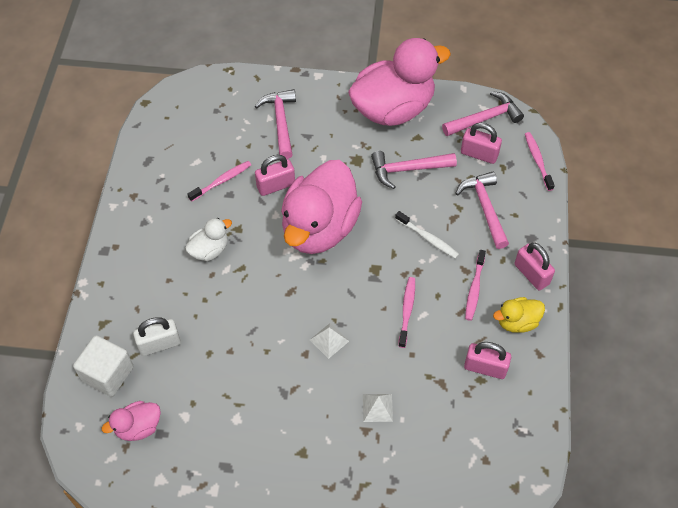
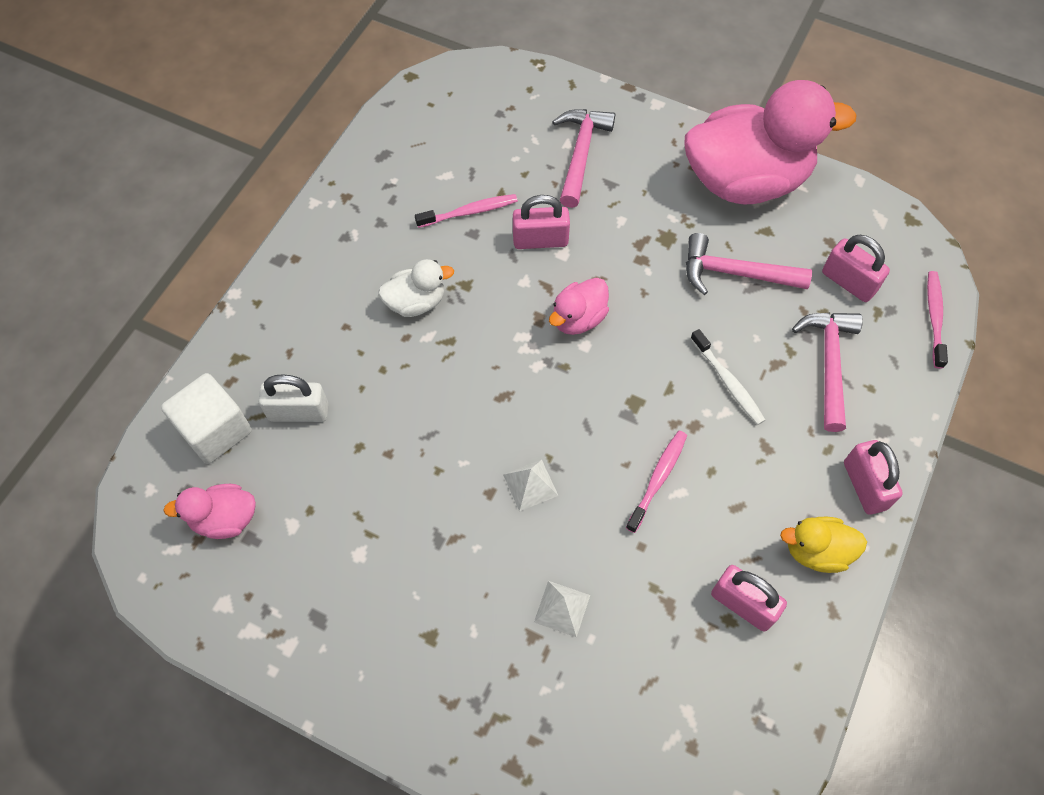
camera: 20 degrees right, 5 degrees up
(319, 228) = (578, 318): pink duck -> pink duck, size x0.45
(474, 288) = (770, 479): pink toothbrush -> none
(485, 118) = (876, 233): pink hammer -> none

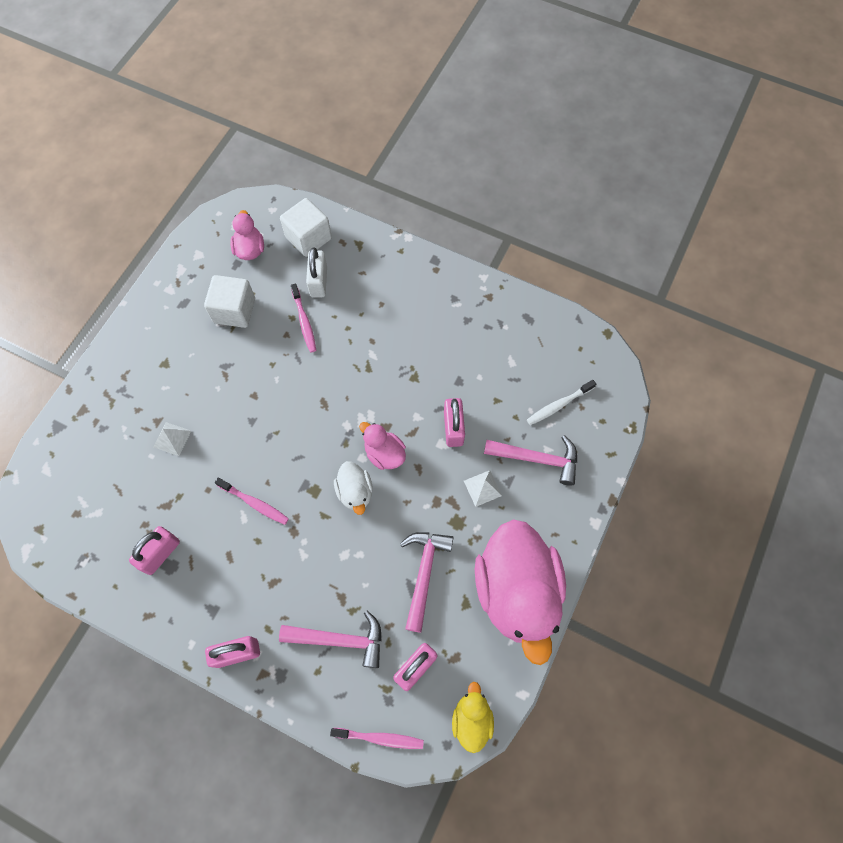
camera: 90 degrees right, 5 degrees up
(340, 533) = (234, 311): none -> white cube
(416, 302) = (399, 346): white duck -> white duck (355, 492)
(469, 212) = (478, 378): pink toothbrush -> pink toothbrush (304, 321)
(530, 485) = (257, 420): white pyramid -> white pyramid (482, 488)
(727, 381) = (328, 559): white toothbrush -> white toothbrush (559, 405)
(816, 551) = (191, 609): yellow duck -> yellow duck (471, 719)

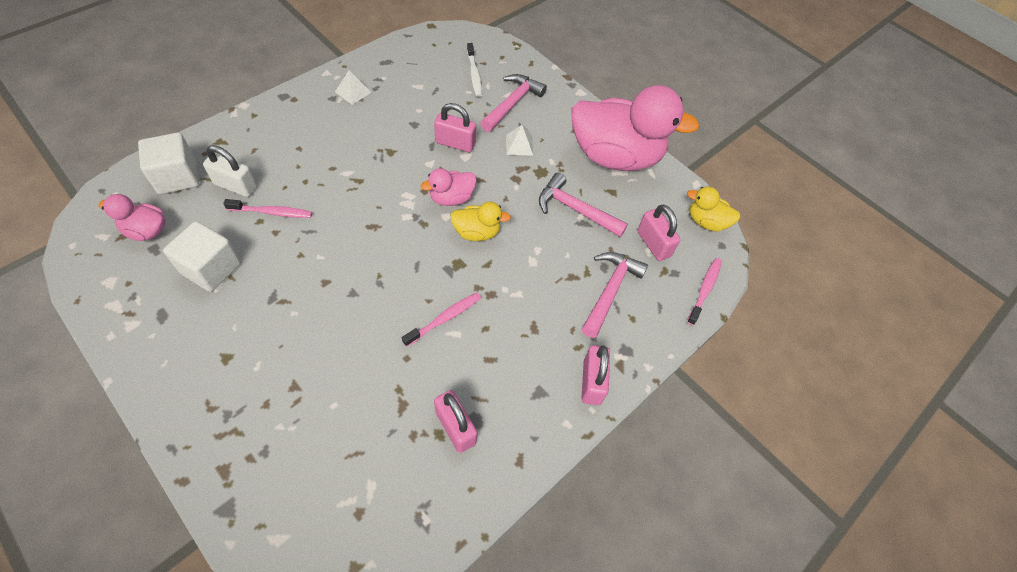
camera: 75 degrees left, 10 degrees down
(172, 439) = (326, 376): white pyramid -> white pyramid (353, 92)
(355, 492) = (477, 232): white duck -> yellow duck

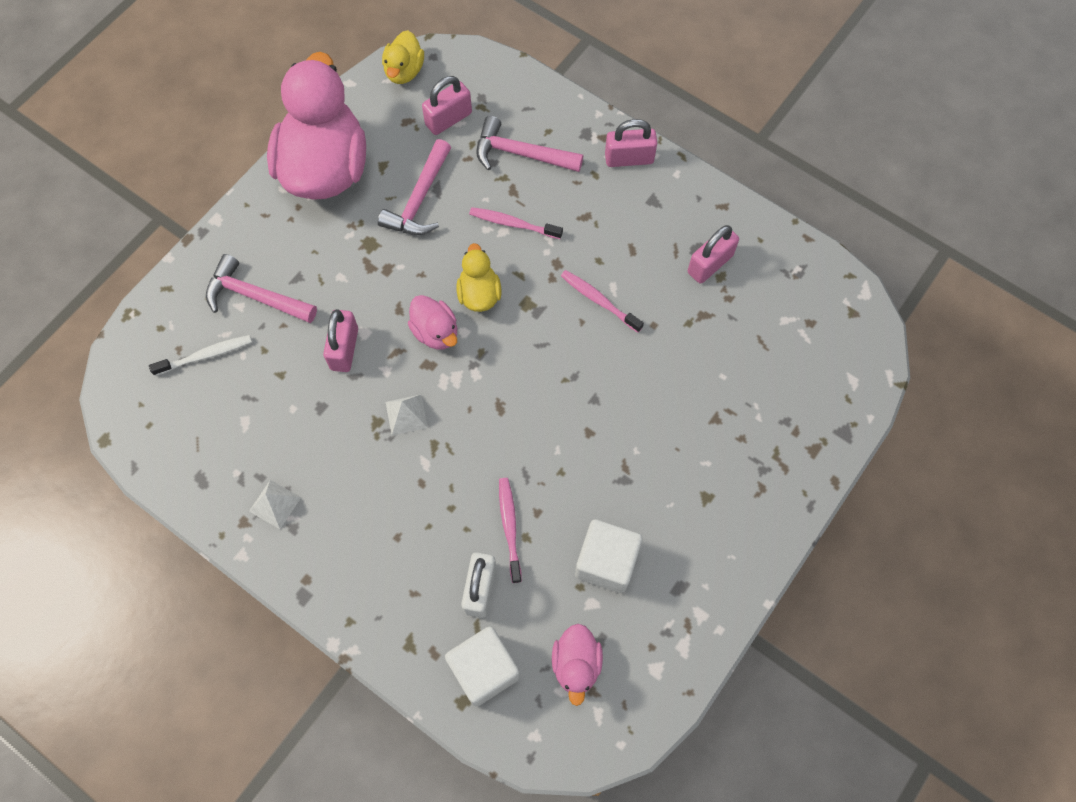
camera: 95 degrees left, 10 degrees up
(519, 145) = (330, 275): white pyramid -> white pyramid (406, 414)
(704, 290) = (496, 70): pink toothbrush -> pink toothbrush (514, 224)

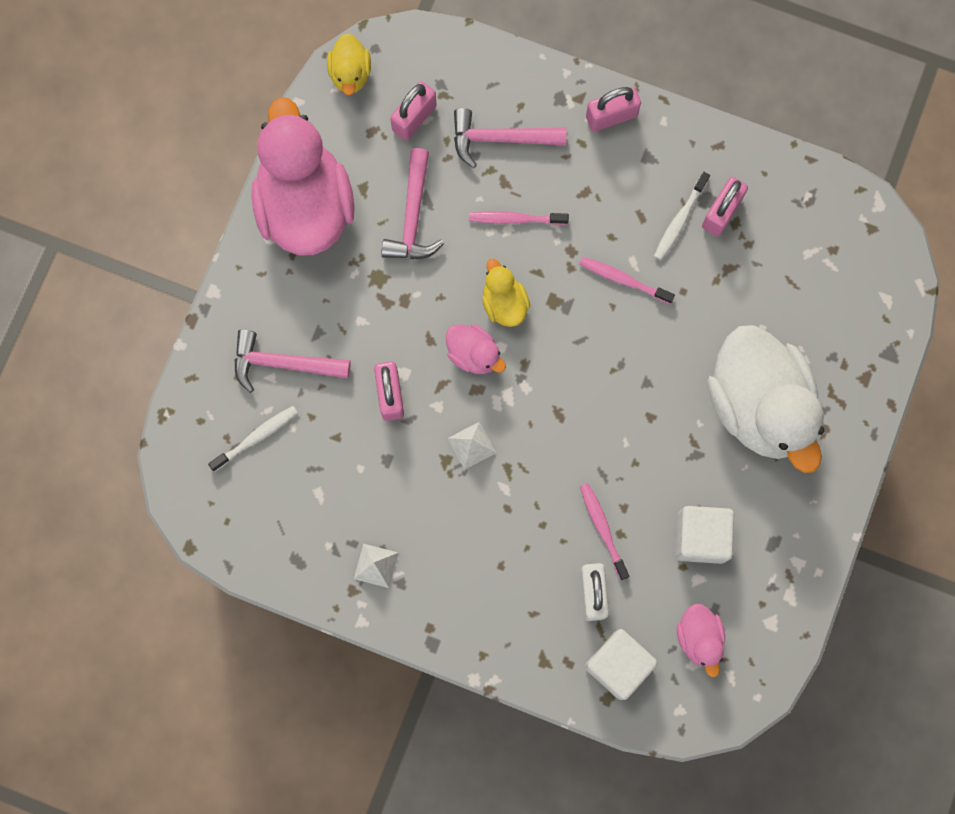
camera: 15 degrees left, 10 degrees up
(668, 261) = (680, 219): none -> white toothbrush
(700, 448) = (759, 405): none -> white duck

